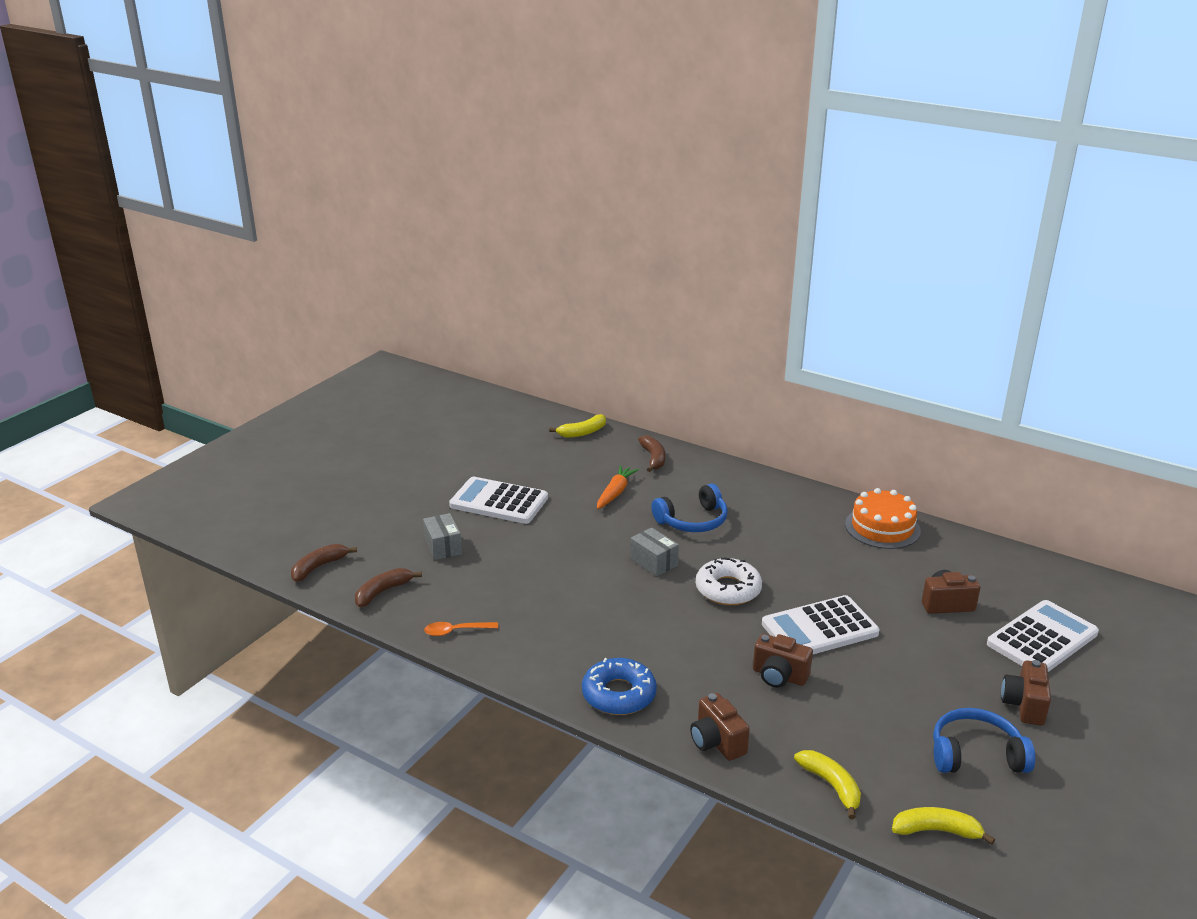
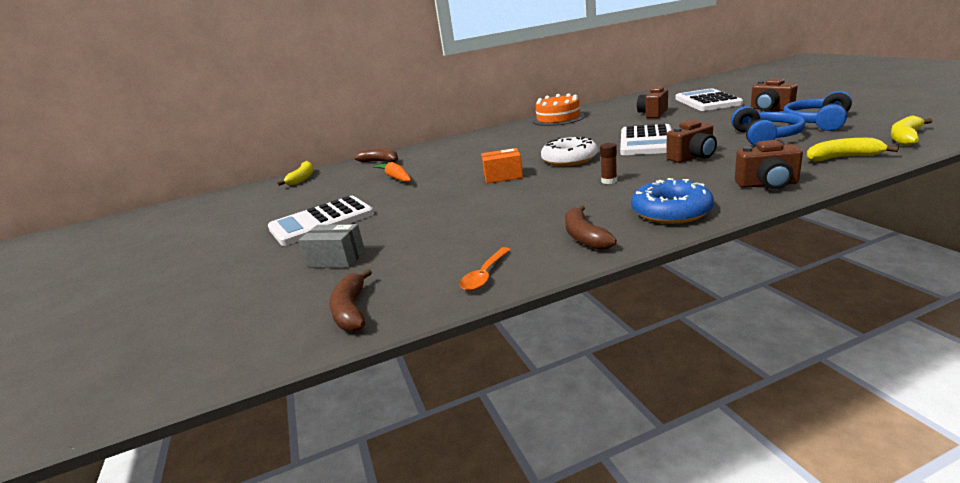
camera: 50 degrees left, 5 degrees down
(319, 567) = (227, 351): brown banana -> brown banana (584, 237)
(654, 562) = (503, 176): grey box -> orange box
(676, 636) = (609, 181): none -> brown glue stick
(692, 521) = (473, 159): blue headphones -> blue headphones (765, 137)

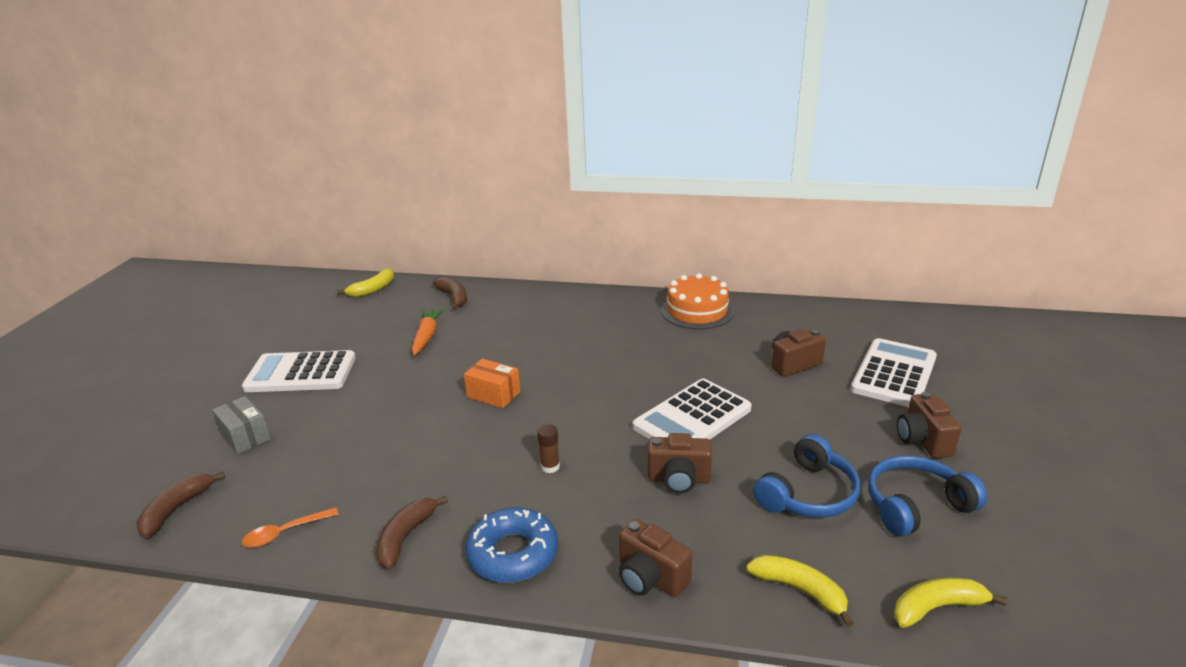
camera: 30 degrees right, 5 degrees up
(569, 159) = (582, 402): white donut -> none

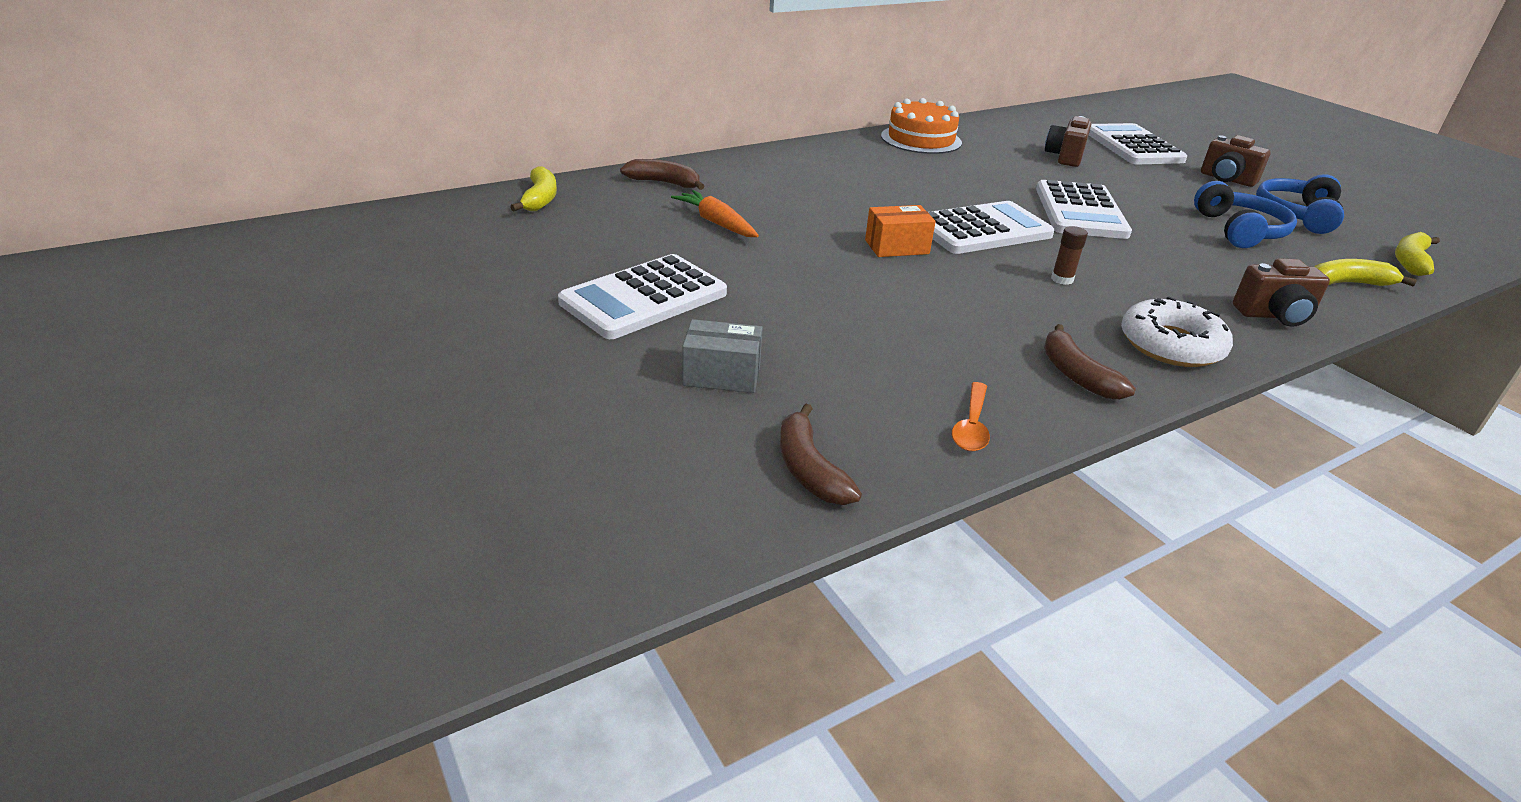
camera: 45 degrees left, 5 degrees up
(513, 553) = (1171, 345): blue donut -> white donut
(579, 404) = (982, 230): none -> white calculator
(679, 479) = (1158, 252): brown camera -> none

